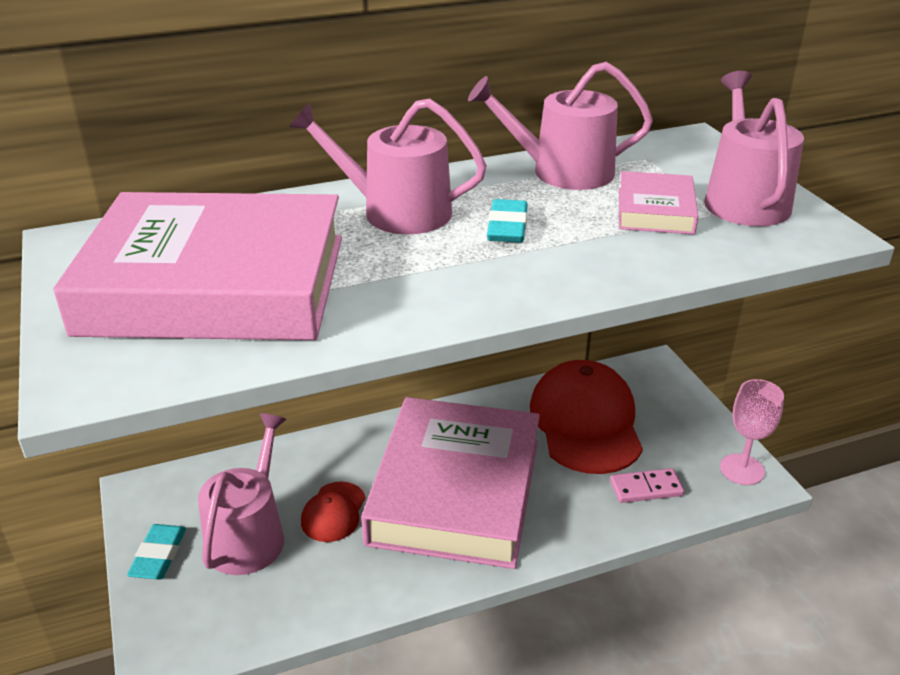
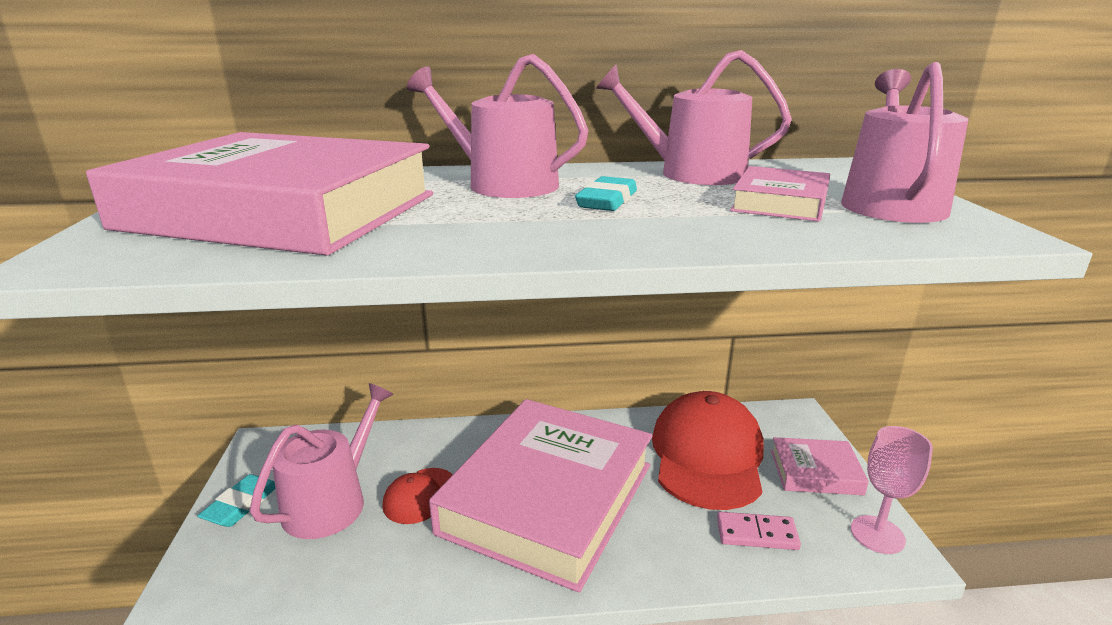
camera: 15 degrees right, 10 degrees down
(682, 421) = (815, 472): none -> pink book

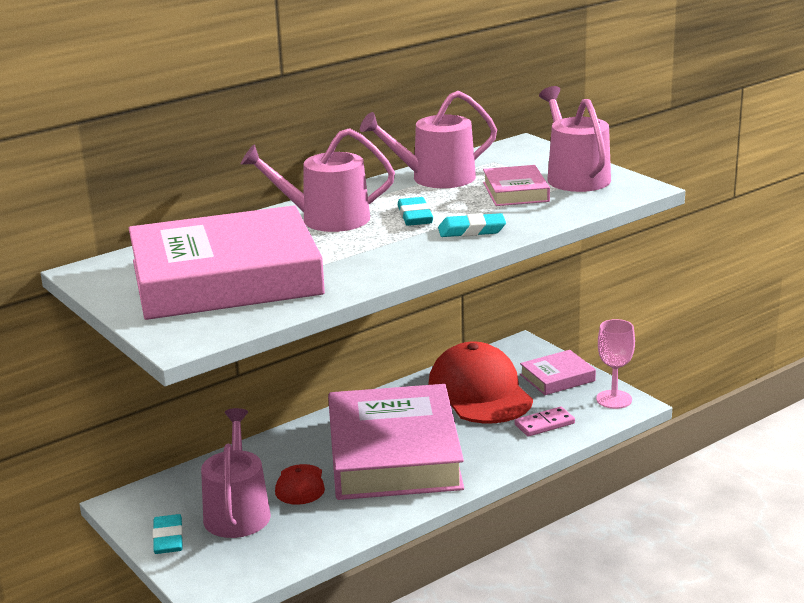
camera: 30 degrees left, 0 degrees up
(656, 230) = (471, 230): none -> turquoise eraser

